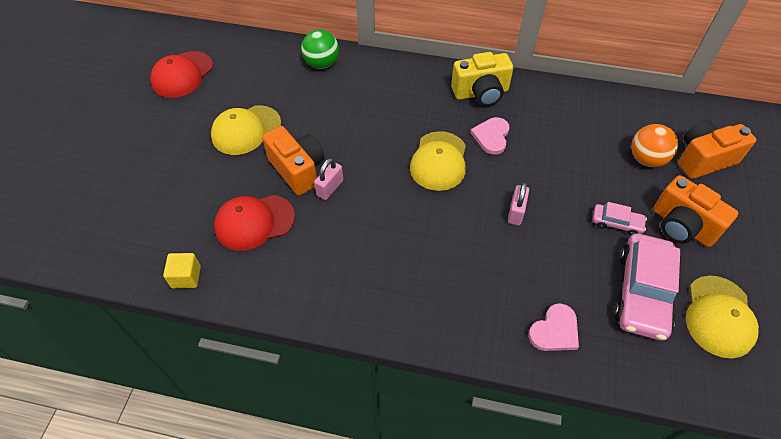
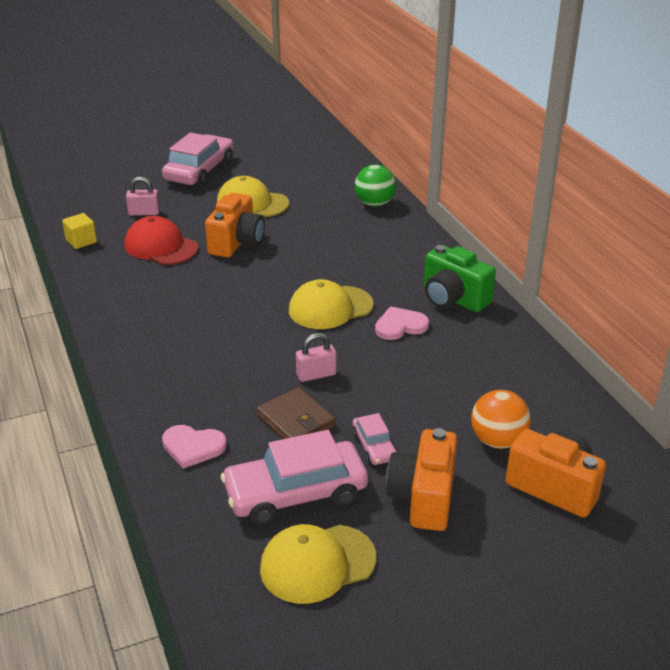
camera: 55 degrees right, 20 degrees down
(154, 136) = (200, 171): none -> pink car
(182, 75) = (278, 153): red cap -> none
(330, 188) = (234, 265): pink padlock -> pink padlock (144, 213)
(481, 93) = (453, 299): yellow camera -> green camera
(562, 251) = (296, 421): none -> brown wallet

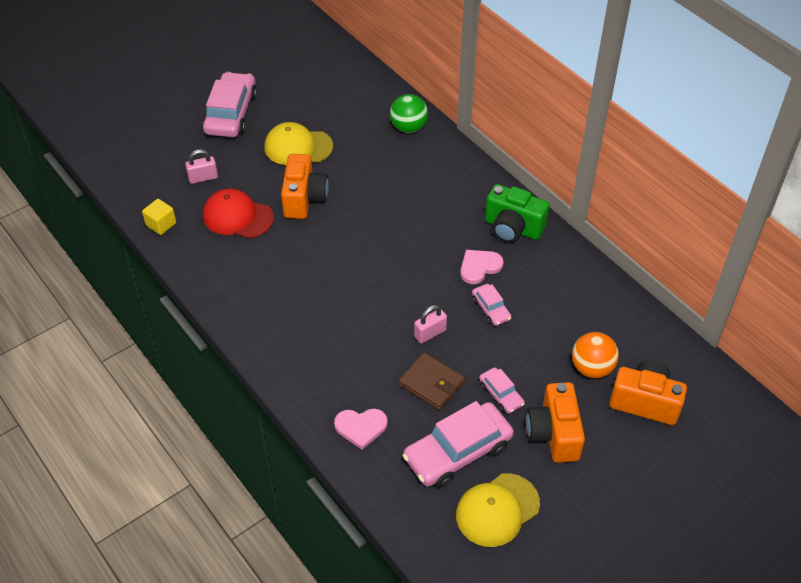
camera: 15 degrees left, 15 degrees up
(330, 308) = (415, 259): yellow cap -> none
(397, 365) = (491, 309): none -> pink car

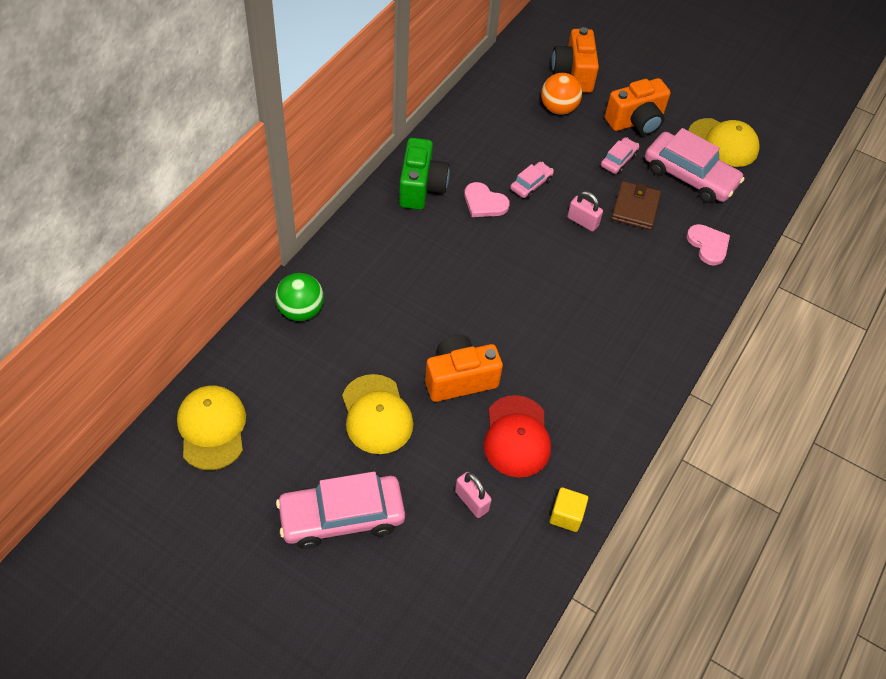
camera: 115 degrees left, 5 degrees up
(330, 69) = (212, 428): none -> yellow cap

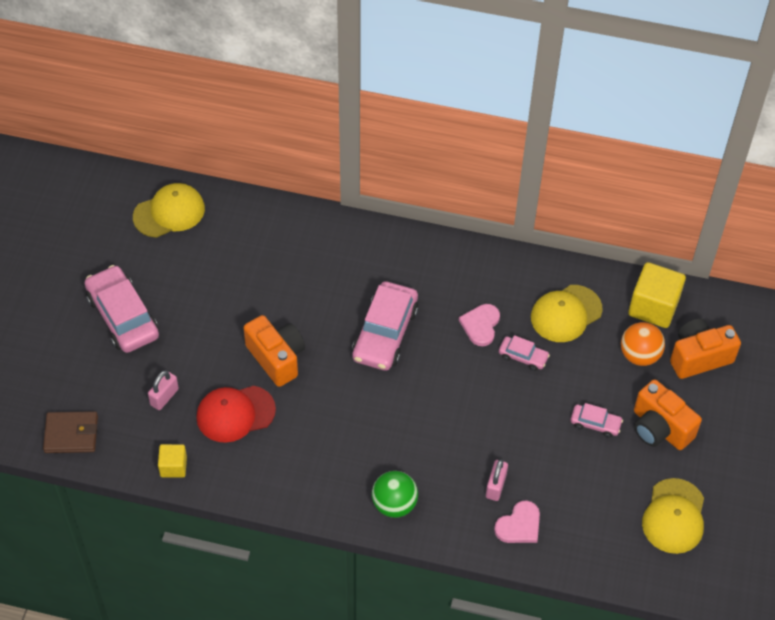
camera: 75 degrees right, 0 degrees up
(301, 310) = (299, 230): green ball -> green ball (394, 504)
(376, 414) = (220, 311): yellow cap -> yellow cap (566, 314)
(421, 187) = (474, 272): green camera -> none
(511, 83) = (653, 307): none -> yellow cube
(582, 221) = (496, 410): pink padlock -> pink padlock (495, 486)
(635, 208) = (537, 451): brown wallet -> brown wallet (71, 434)
(689, 176) = (606, 492): pink car -> pink car (385, 333)

